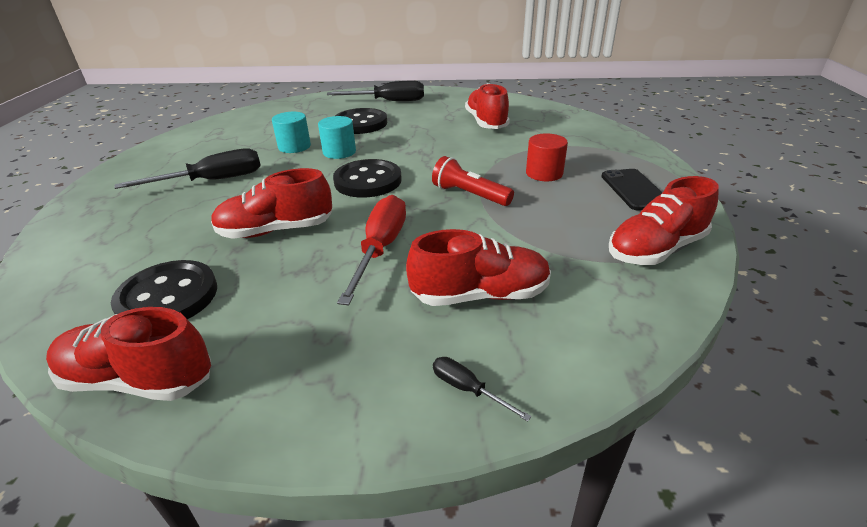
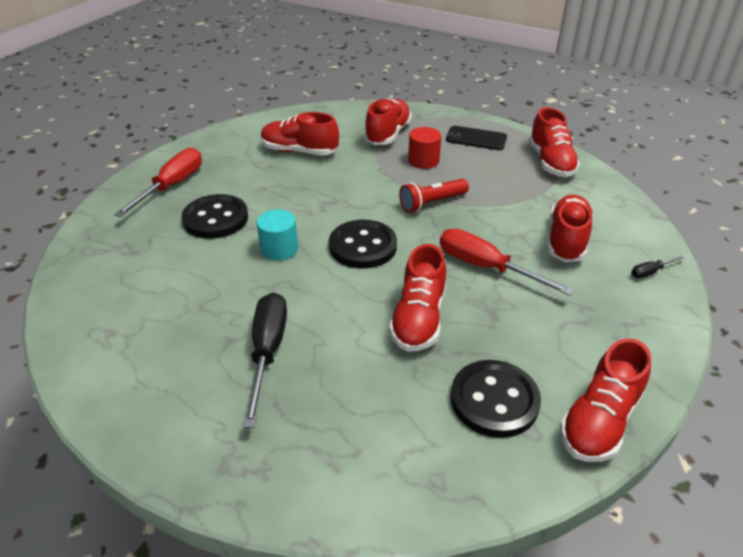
camera: 65 degrees left, 5 degrees up
(294, 147) = (231, 276): turquoise cylinder -> none
(389, 101) = (172, 186): black screwdriver -> red screwdriver
(569, 146) = (388, 134): none -> red shoe

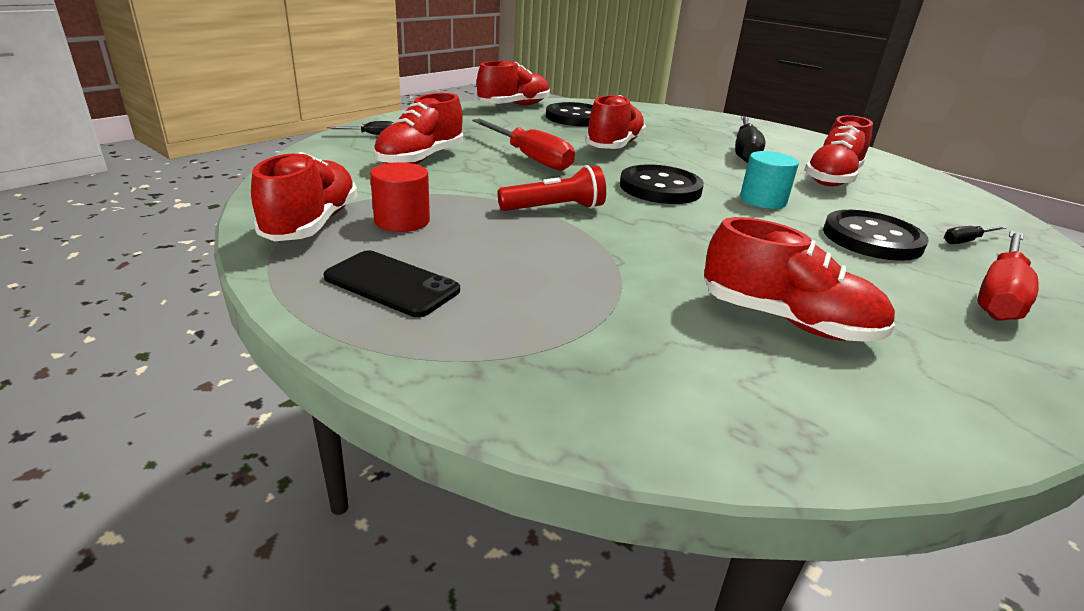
camera: 170 degrees left, 10 degrees down
(142, 231) = (966, 241): none -> black screwdriver
(388, 134) = (582, 328): red shoe -> red shoe (832, 178)
(423, 161) = (532, 261): red cylinder -> red cylinder (402, 221)

